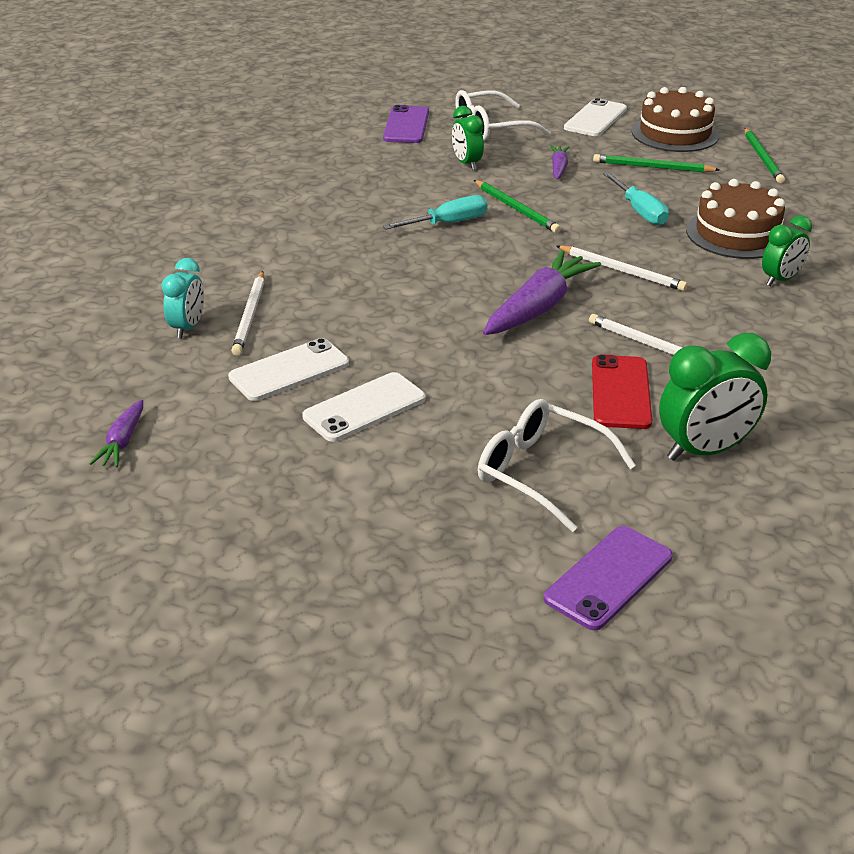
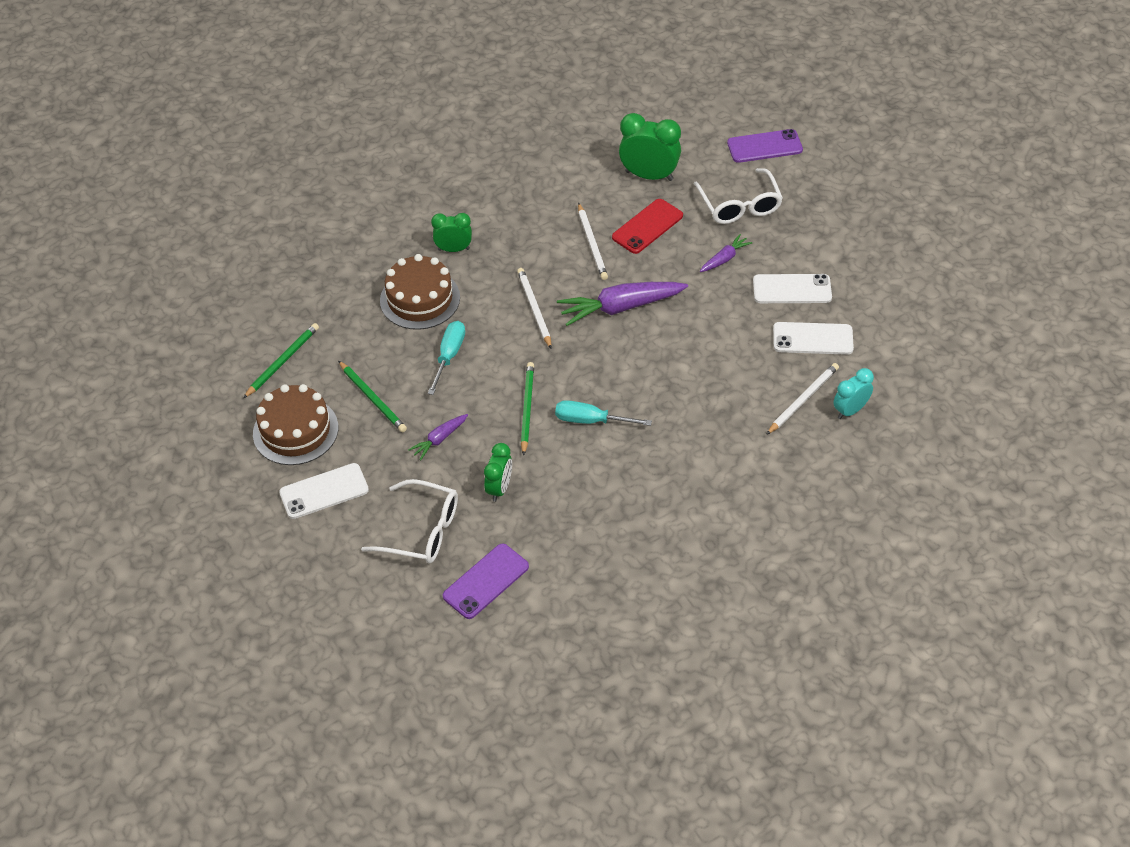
camera: 140 degrees left, 15 degrees up
(122, 442) = (940, 335): purple carrot -> purple carrot (725, 258)

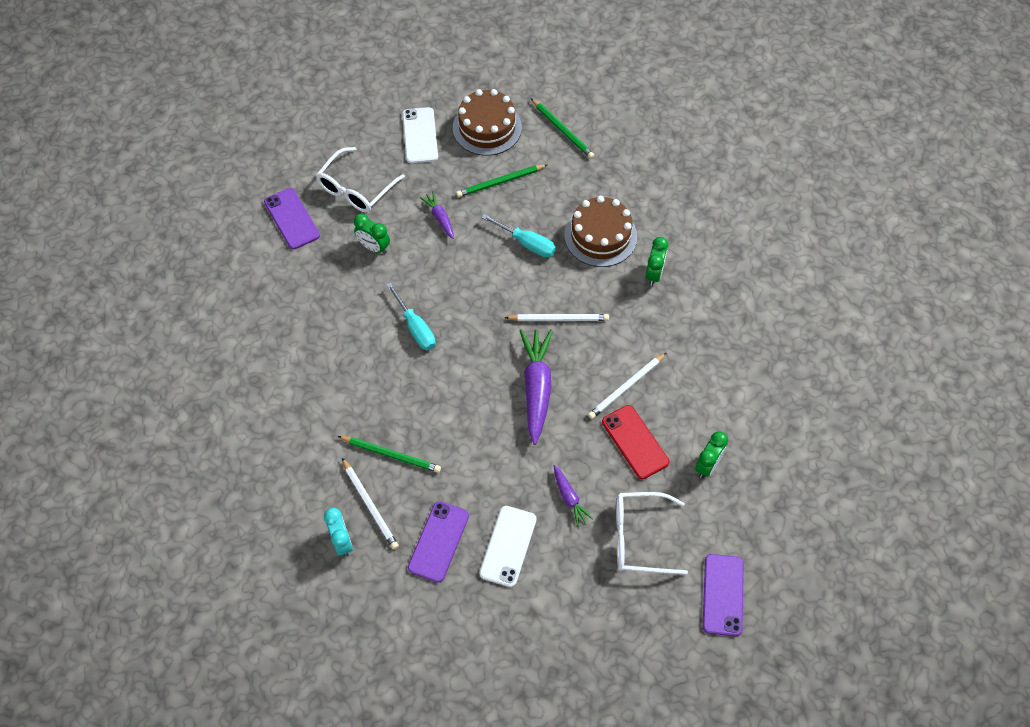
camera: 105 degrees right, 10 degrees up
(527, 409) = (447, 285): green pencil -> green pencil (391, 454)
(590, 420) = (416, 328): turquoise screwdriver -> turquoise screwdriver turned 120 degrees clockwise
(592, 243) = (626, 387): white pencil -> white pencil turned 45 degrees counterclockwise
(649, 176) = (707, 465): green clock -> green clock, size x0.62
(813, 339) = (438, 541): white phone -> purple phone

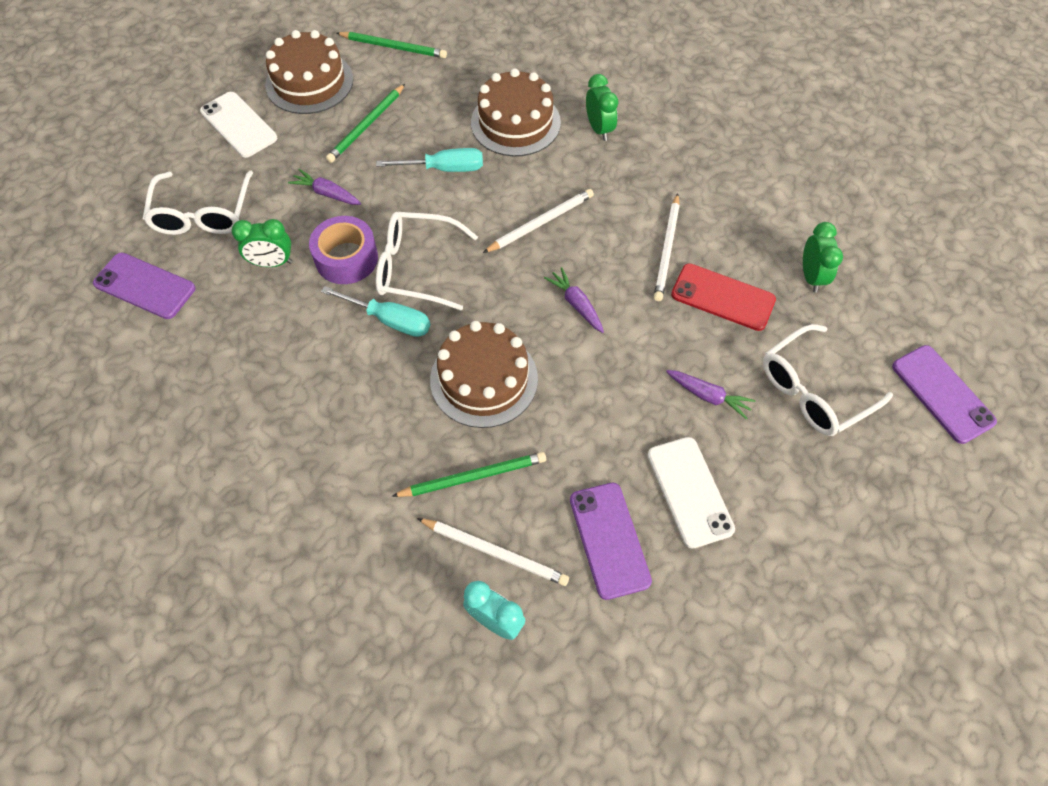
camera: 35 degrees left, 0 degrees up
(419, 271) = (346, 258): none -> purple tape
(442, 400) = (484, 379): none -> brown cake
(457, 302) = (416, 267): none -> white glasses
(536, 387) = (576, 304): purple carrot -> purple carrot, size x0.51

